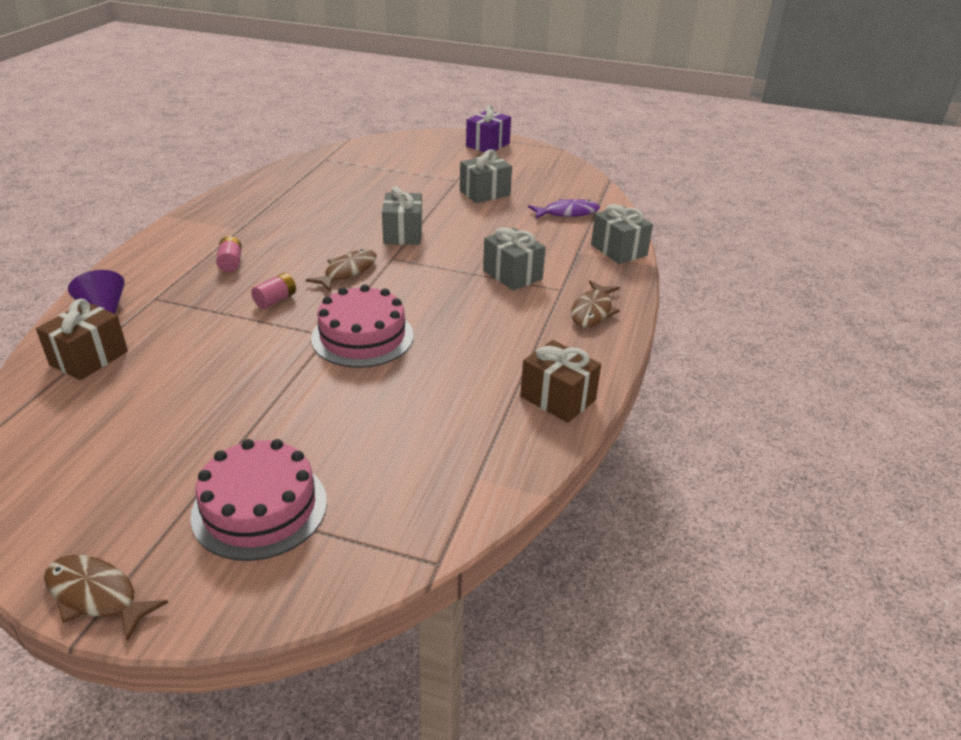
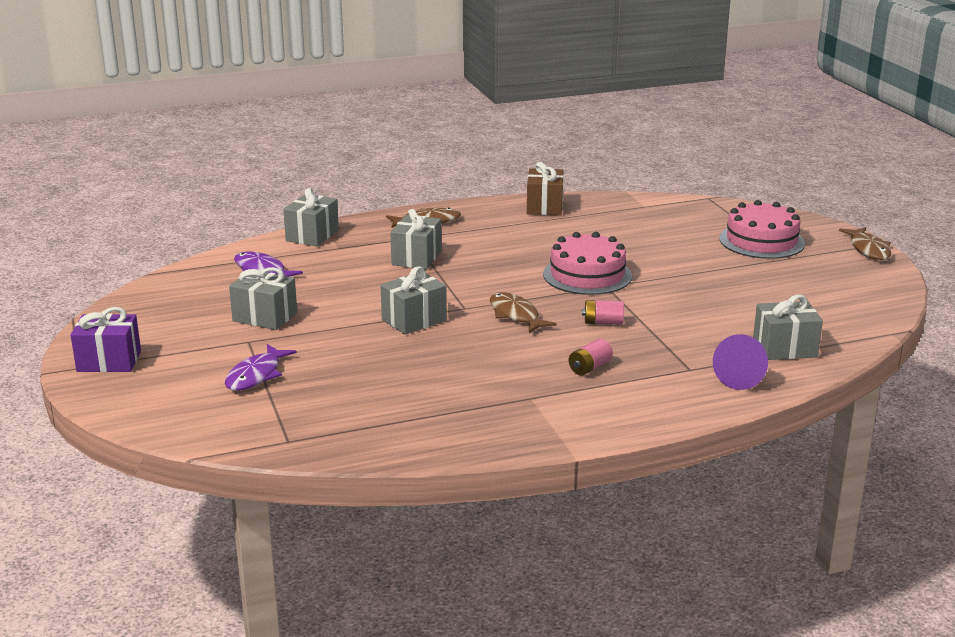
camera: 125 degrees left, 10 degrees down
(89, 358) = (784, 348): brown gift -> grey gift
(348, 271) = (515, 315): brown fish -> brown fish turned 60 degrees clockwise
(408, 170) = (256, 375): none -> purple fish

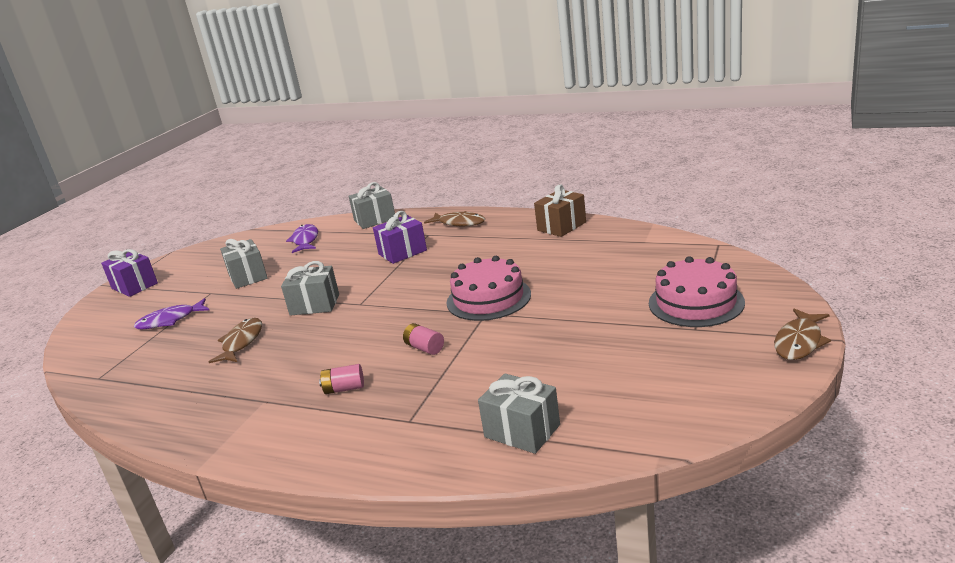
camera: 45 degrees right, 0 degrees up
(416, 258) = (402, 252): grey gift -> purple gift
(515, 315) = (379, 321): brown fish -> brown fish (241, 342)
(741, 378) = (431, 448): purple cone -> none

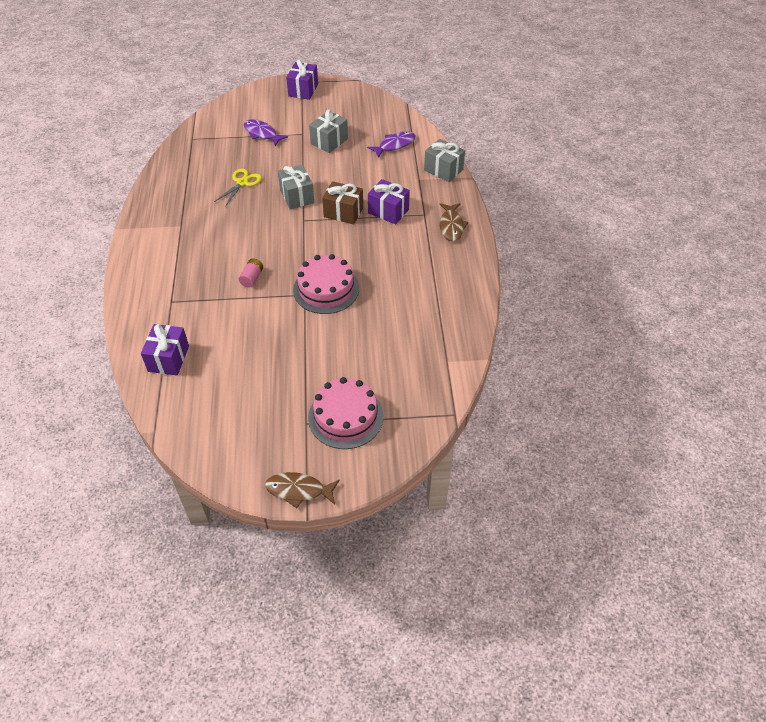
camera: 60 degrees right, 25 degrees up
(241, 342) = (242, 183): brown fish -> yellow scissors
(344, 389) = (199, 257): pink battery -> none
(522, 431) = (168, 358): grey gift -> purple gift
(561, 226) = (462, 296): brown gift -> brown gift (343, 212)

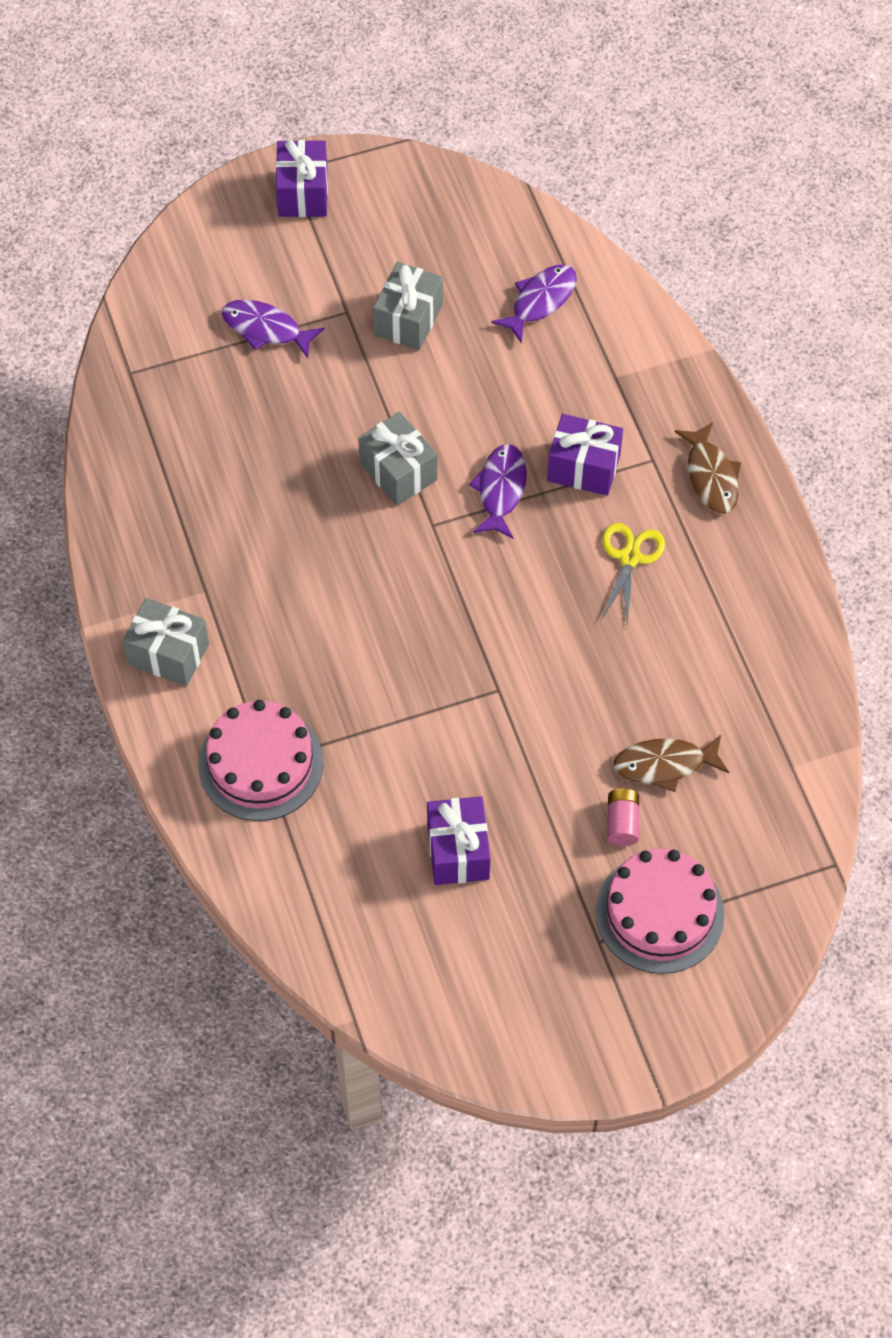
camera: 15 degrees left, 10 degrees up
(168, 358) = (314, 878): purple gift -> purple gift (458, 851)
(242, 183) = (279, 462): yellow scissors -> yellow scissors (629, 558)
(252, 278) = (390, 677): pink battery -> pink battery (622, 823)
(298, 490) = (633, 1061): brown fish -> brown fish (665, 765)
(326, 289) = (533, 669): pink cake -> pink cake (260, 764)
(343, 212) = (500, 490): brown gift -> purple fish
(443, 170) = (654, 343): grey gift -> grey gift (168, 654)

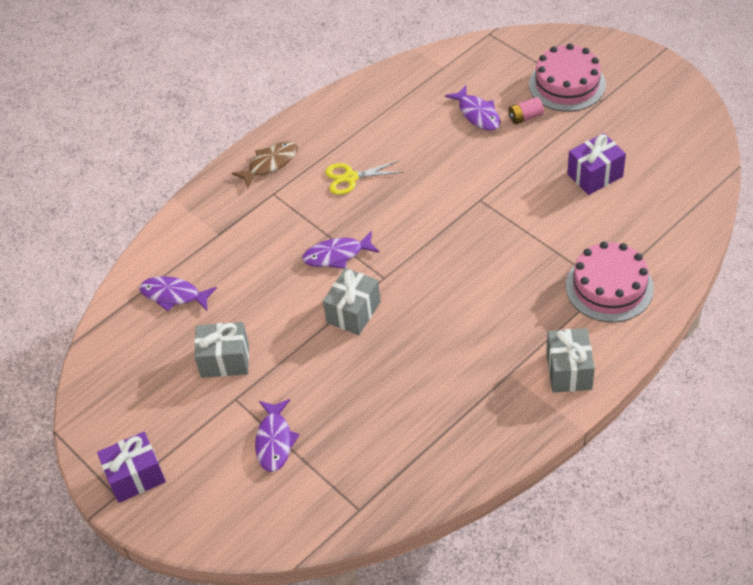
camera: 110 degrees left, 10 degrees down
(583, 467) = (297, 222): purple gift -> none
(665, 765) = (477, 114): brown fish -> purple fish

